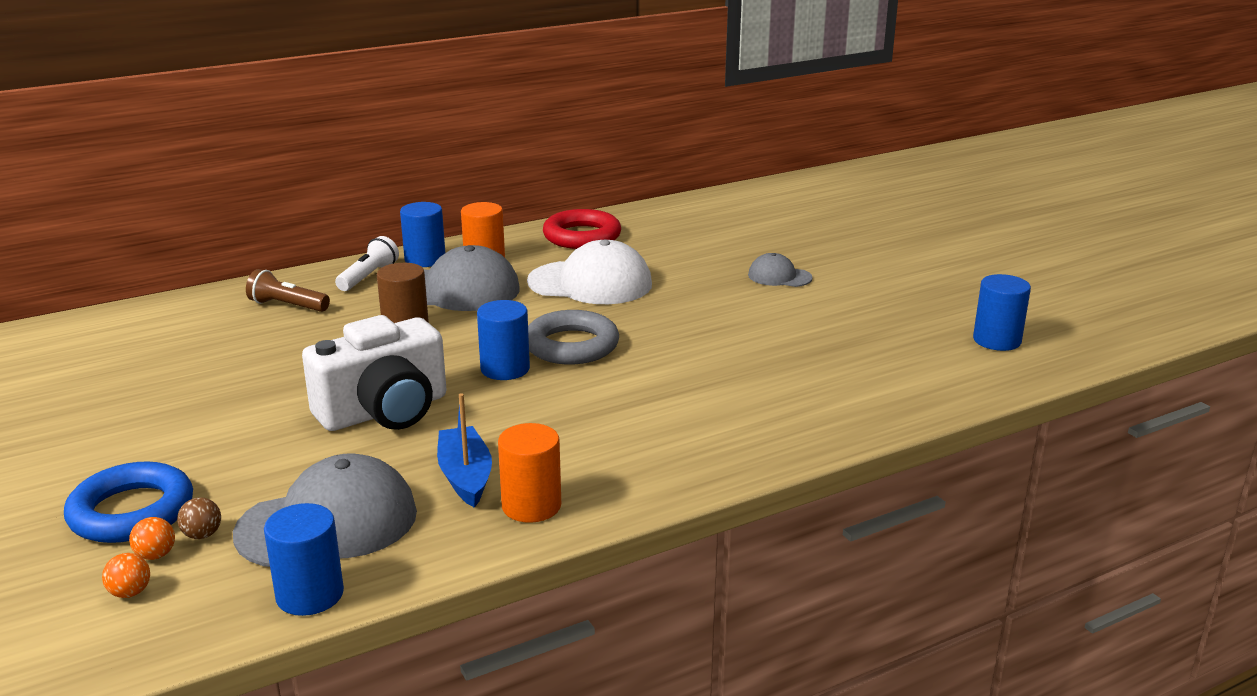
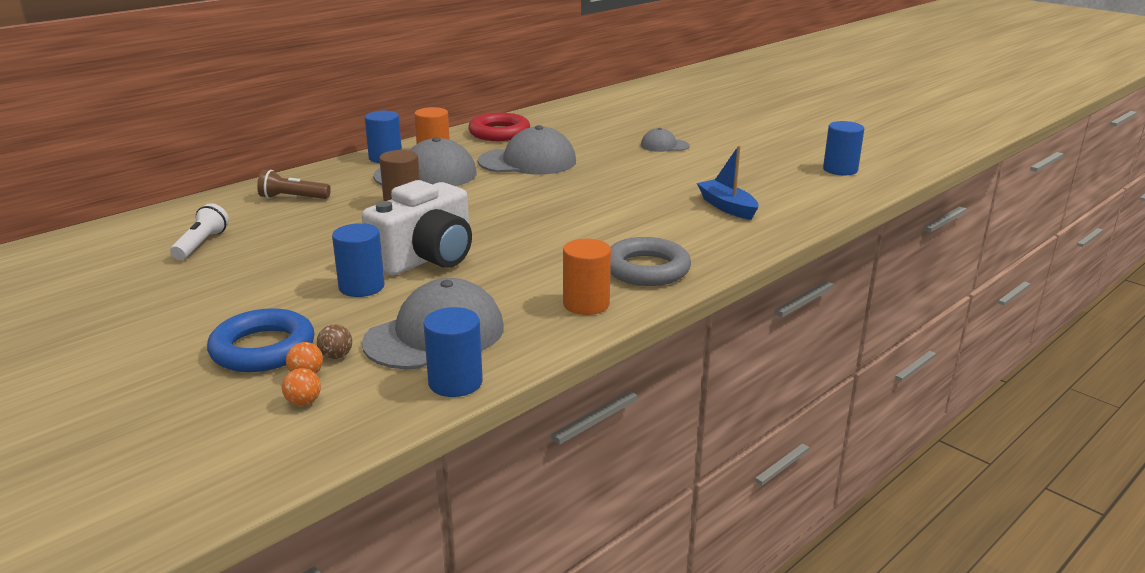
camera: 15 degrees left, 0 degrees up
(368, 277) = (347, 173): white flashlight -> white flashlight (201, 244)
(465, 477) = (522, 292): blue boat -> blue boat (727, 207)
(505, 369) = (502, 221): blue cylinder -> blue cylinder (361, 287)
(571, 345) = (542, 202): grey ring -> grey ring (646, 269)
(590, 283) = (528, 161): white cap -> grey cap

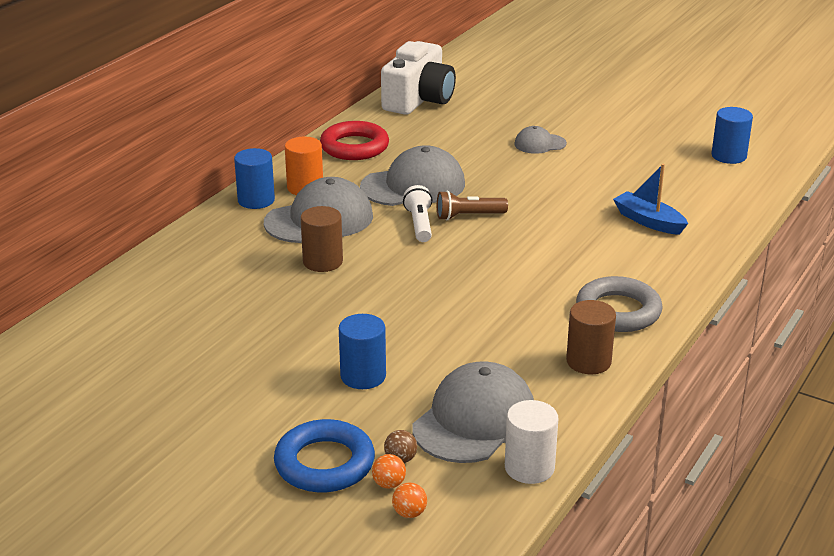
camera: 15 degrees left, 5 degrees up
(201, 244) = (153, 348): white flashlight -> white flashlight (419, 224)
(292, 198) = (199, 272): brown flashlight -> brown flashlight (468, 216)
(426, 258) = (400, 331): white camera -> white camera (419, 100)
(455, 382) = (529, 468): blue cylinder -> white cylinder
(586, 304) = (588, 361): orange cylinder -> brown cylinder

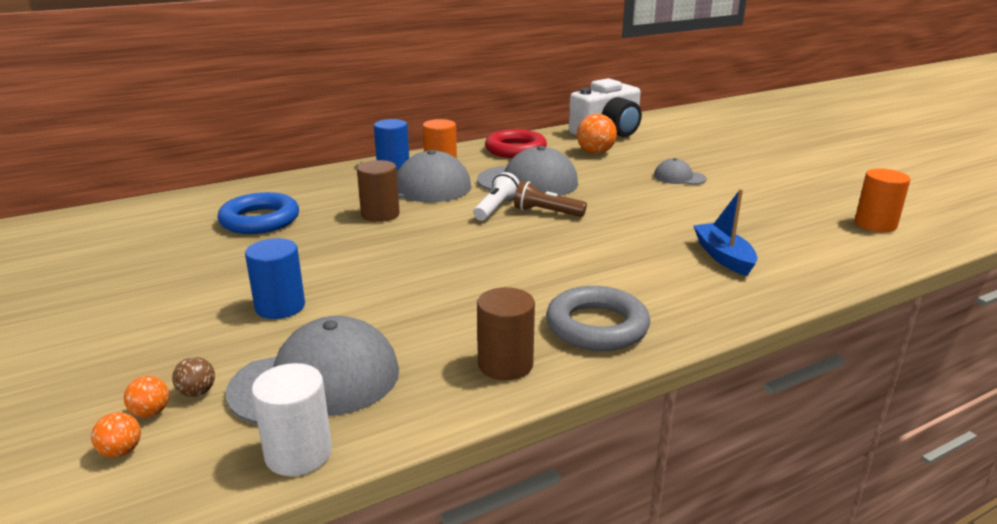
camera: 30 degrees right, 5 degrees down
(324, 463) = (133, 370): blue ring -> blue ring (260, 220)
(435, 131) = (595, 153): none -> orange ball
(728, 156) = (875, 224): blue cylinder -> orange cylinder

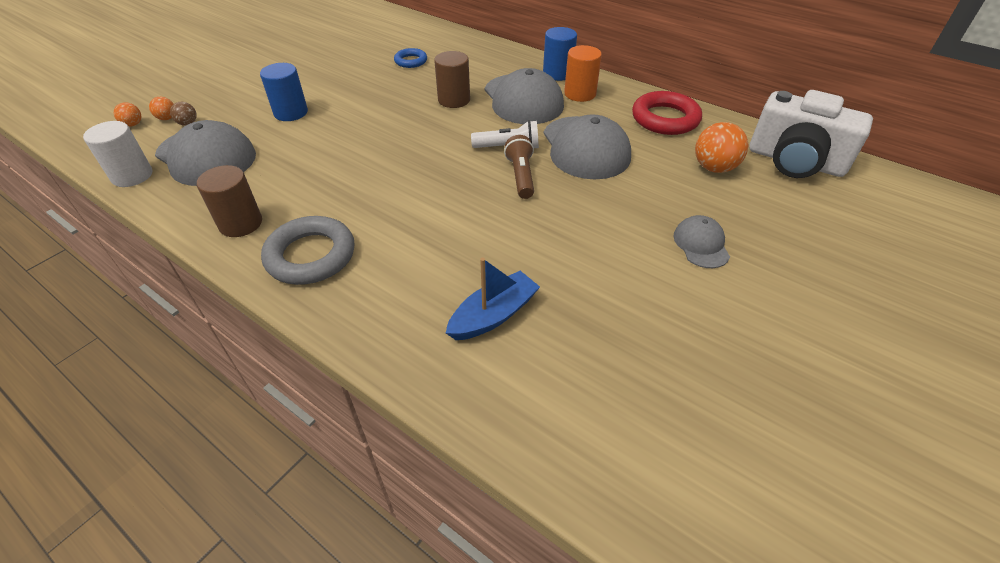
camera: 65 degrees right, 20 degrees up
(260, 220) = (411, 61): blue ring -> blue ring, size x0.56
(875, 224) = (705, 465): orange cylinder -> none

